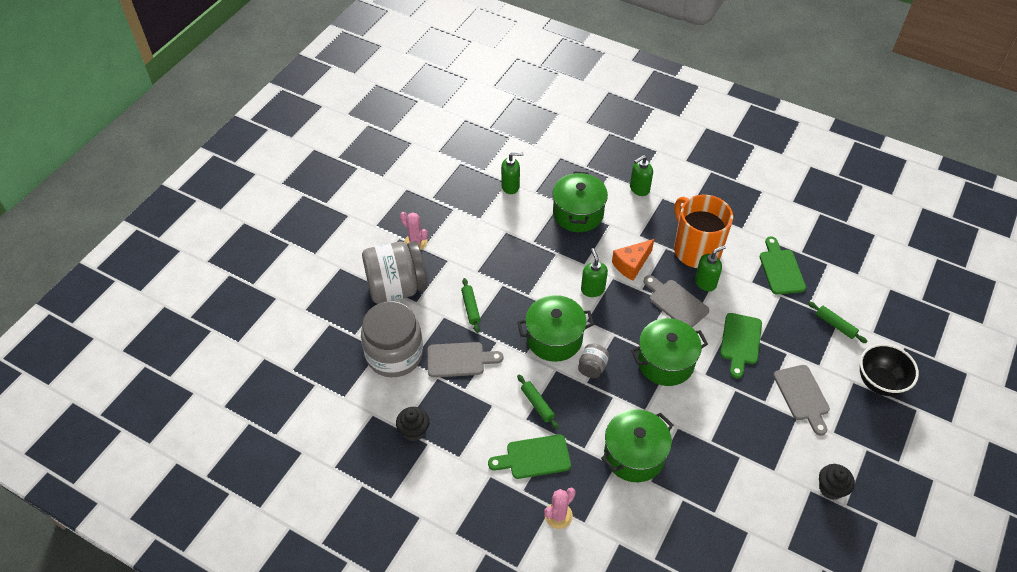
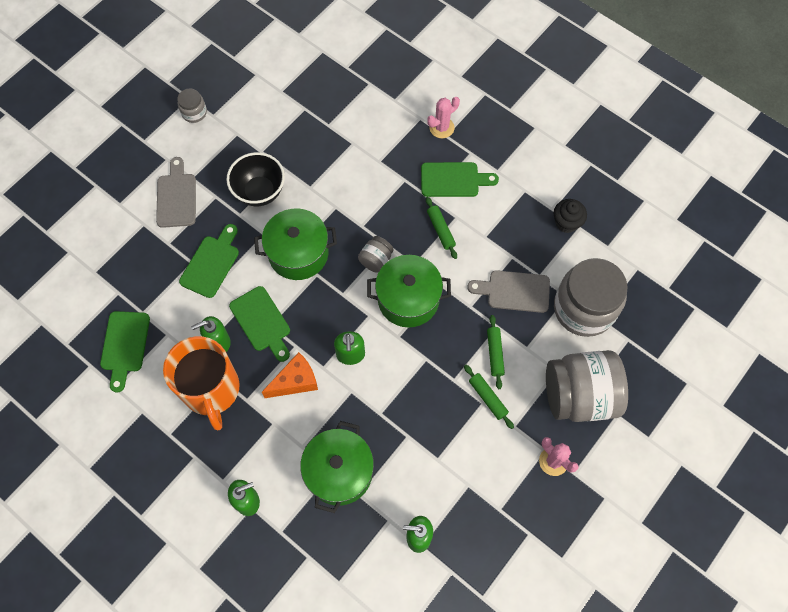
camera: 170 degrees left, 15 degrees up
(634, 455) = (359, 167): green pot -> none
(676, 302) = (262, 322): grey cutting board -> green cutting board
(831, 488) = (194, 113): black cupcake -> grey jar
(835, 325) = (102, 266): green rolling pin -> green rolling pin (488, 398)
(879, 382) = (94, 198): black bowl -> black bowl (260, 192)

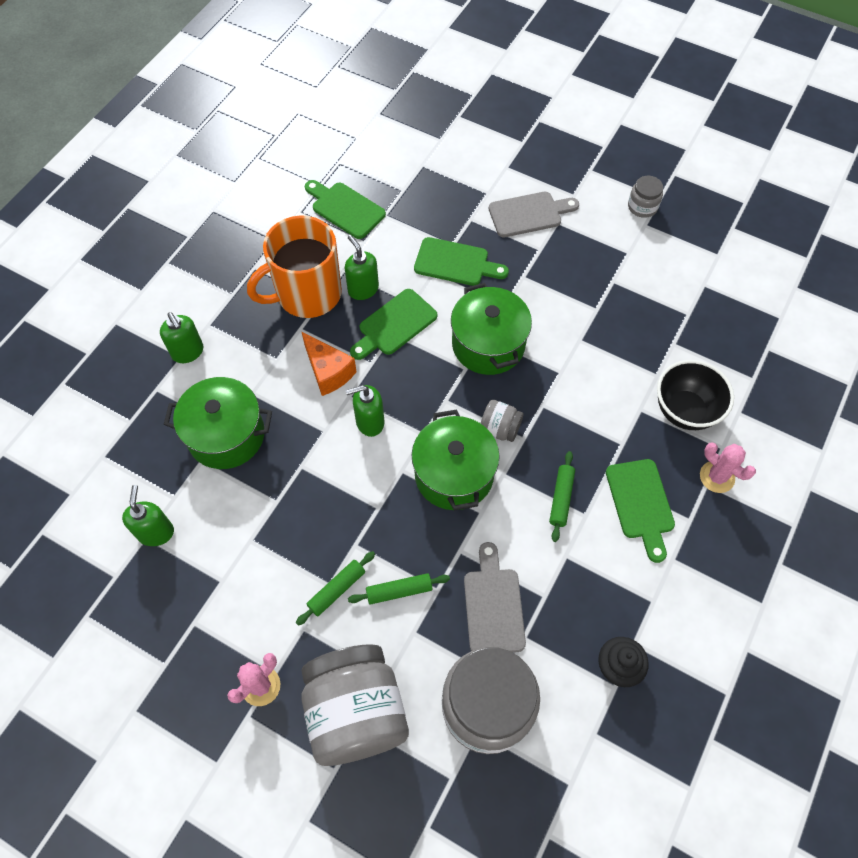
camera: 80 degrees right, 5 degrees down
(125, 345) = (345, 209): green cutting board -> green cutting board turned 45 degrees clockwise
(260, 192) = (558, 290): black bowl -> black bowl (685, 411)
(440, 230) = (561, 498): green rolling pin -> green rolling pin turned 45 degrees counterclockwise

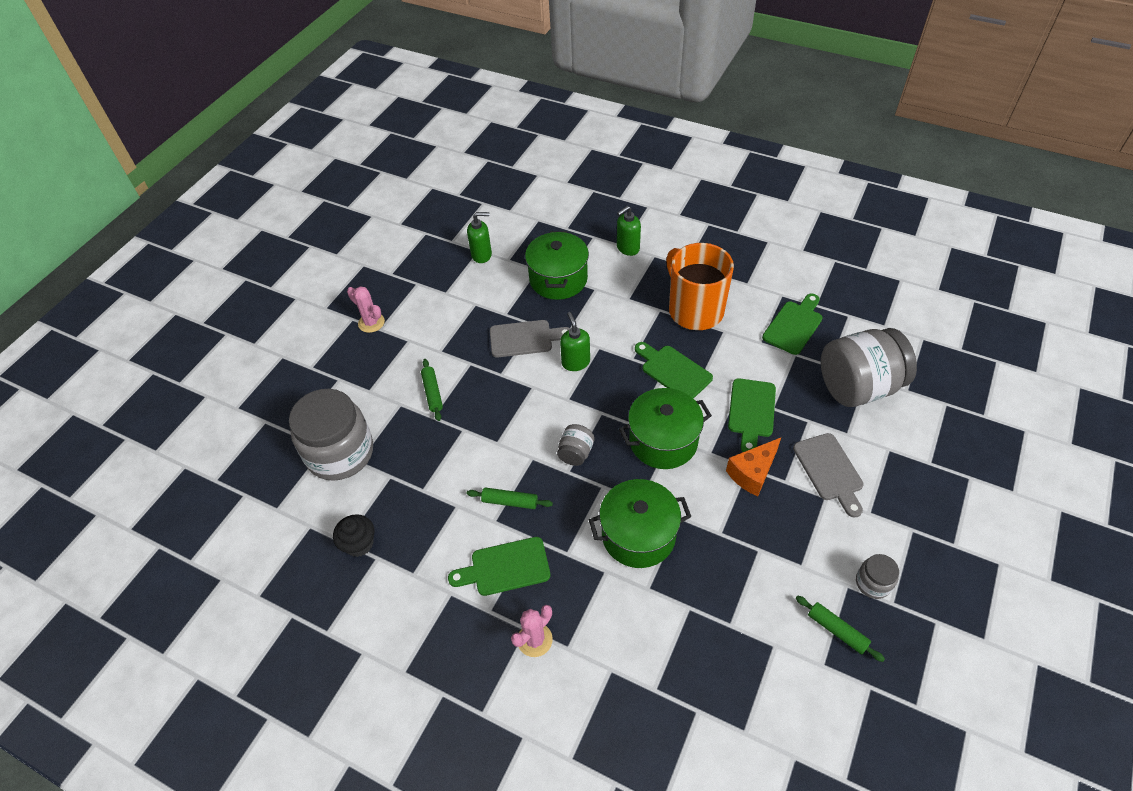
camera: 90 degrees right, 10 degrees down
(328, 371) = (620, 331): orange cheese -> orange cheese (752, 473)
(337, 590) = (435, 356): green rolling pin -> green rolling pin (837, 631)
(356, 713) = (346, 375): grey jar -> grey jar (858, 387)
(363, 289) = (707, 346): green soap dispenser -> none
(454, 474) = (530, 422): green pot -> green pot (638, 535)
(493, 605) = (417, 454): grey cutting board -> grey cutting board (525, 338)
(685, 411) = (608, 613): black bowl -> none

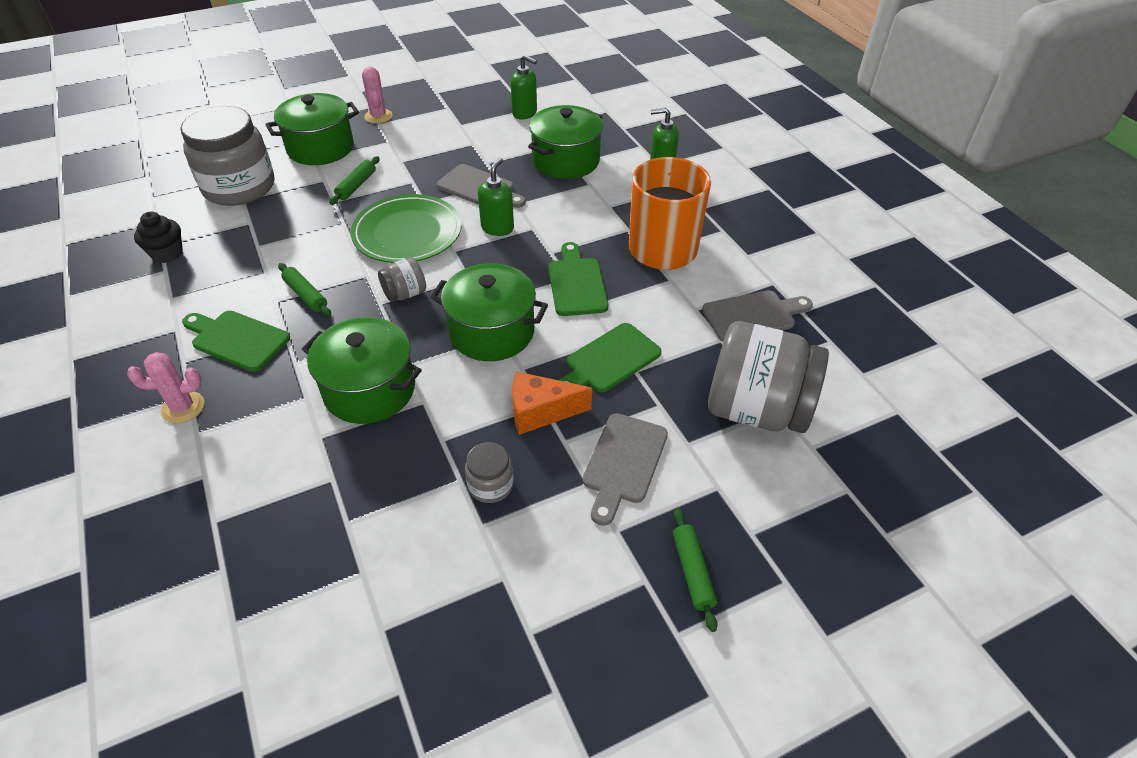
camera: 35 degrees right, 5 degrees down
(361, 378) = (320, 148): none -> green pot
(519, 406) = (407, 233): none -> green plate
(794, 325) = (753, 315): green cutting board -> grey cutting board
(837, 631) = (437, 610): green rolling pin -> green rolling pin (692, 571)
(873, 583) = (533, 597): grey jar -> grey jar (490, 485)

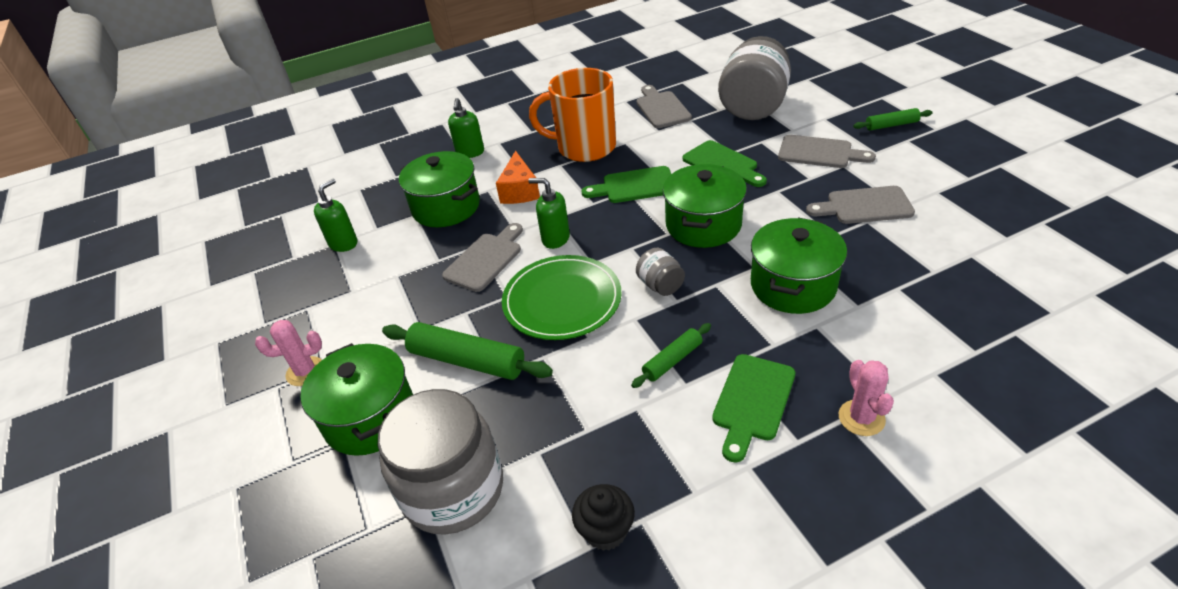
camera: 85 degrees left, 5 degrees down
(356, 185) = (467, 361): green rolling pin -> green rolling pin, size x1.77
(490, 485) = (864, 206): grey jar -> grey cutting board
(541, 412) = (785, 191): orange cheese -> orange cheese (519, 191)

